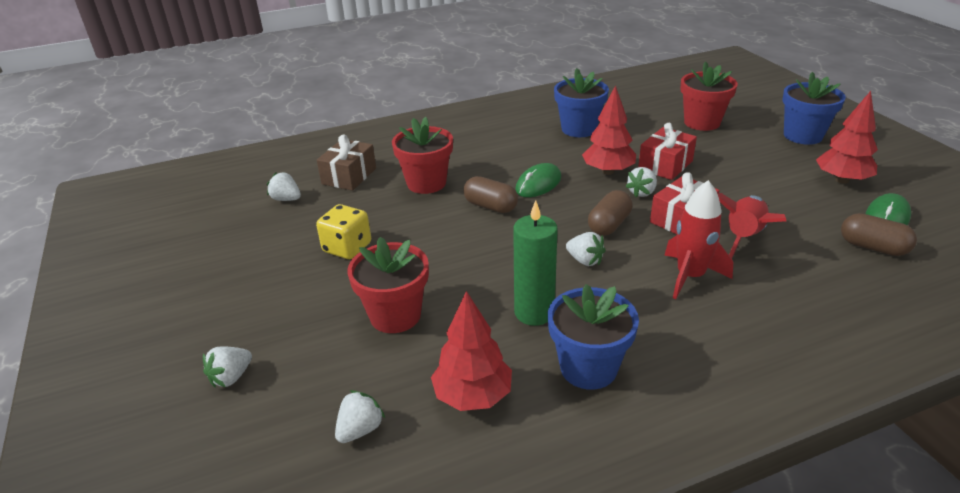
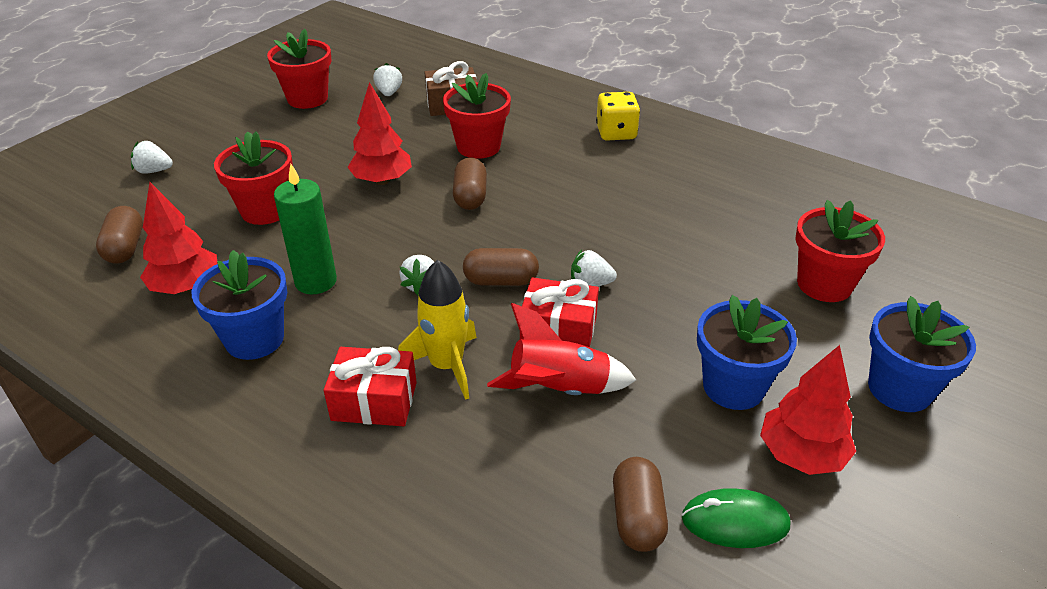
camera: 55 degrees right, 5 degrees up
(231, 244) = (307, 98): none -> red flower pot
(347, 248) = (341, 150): yellow dice -> yellow dice (616, 133)
(360, 429) = (125, 248): white strawberry -> brown capsule
(538, 184) = (540, 210): green mouse -> none
(579, 129) = (691, 196): blue flower pot -> blue flower pot (733, 386)
(608, 171) = (613, 246): red tree -> red tree (382, 181)
(665, 165) = (673, 284): red gift -> red gift (374, 401)
(690, 276) = (446, 366): red rocket -> yellow rocket

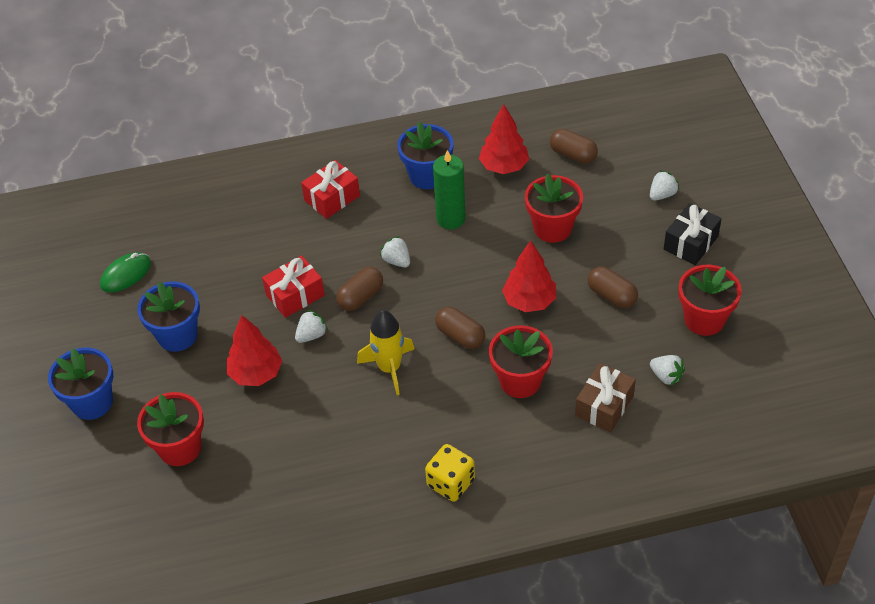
camera: 135 degrees right, 10 degrees up
(215, 134) = (690, 243): none -> black gift
(446, 366) = (323, 236): yellow rocket -> yellow rocket (389, 368)
(559, 389) = (258, 267): red rocket -> none
(637, 517) = (167, 245): brown capsule -> brown capsule (611, 295)
(801, 455) = (118, 325): red tree -> red tree (256, 373)

